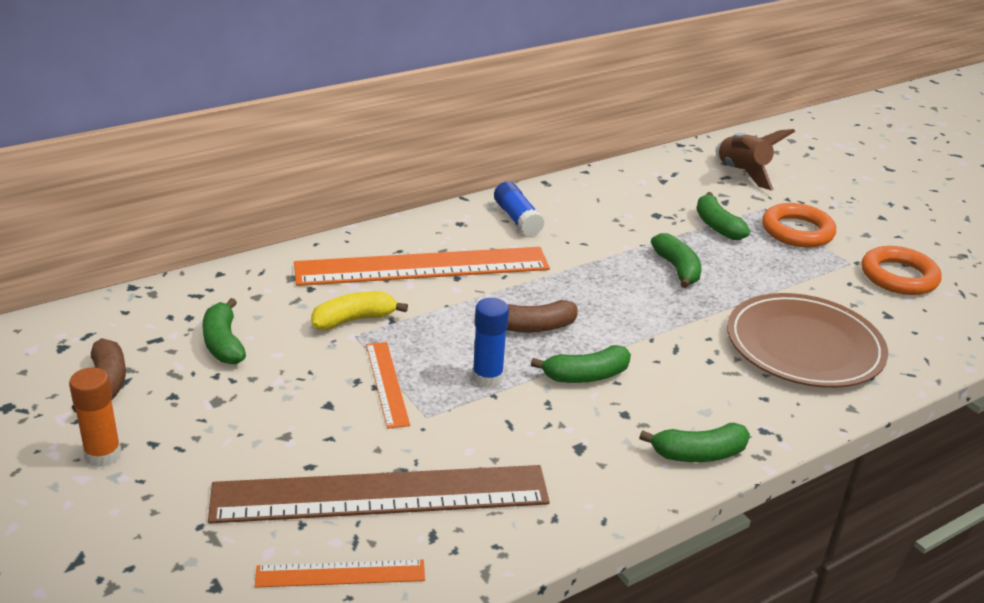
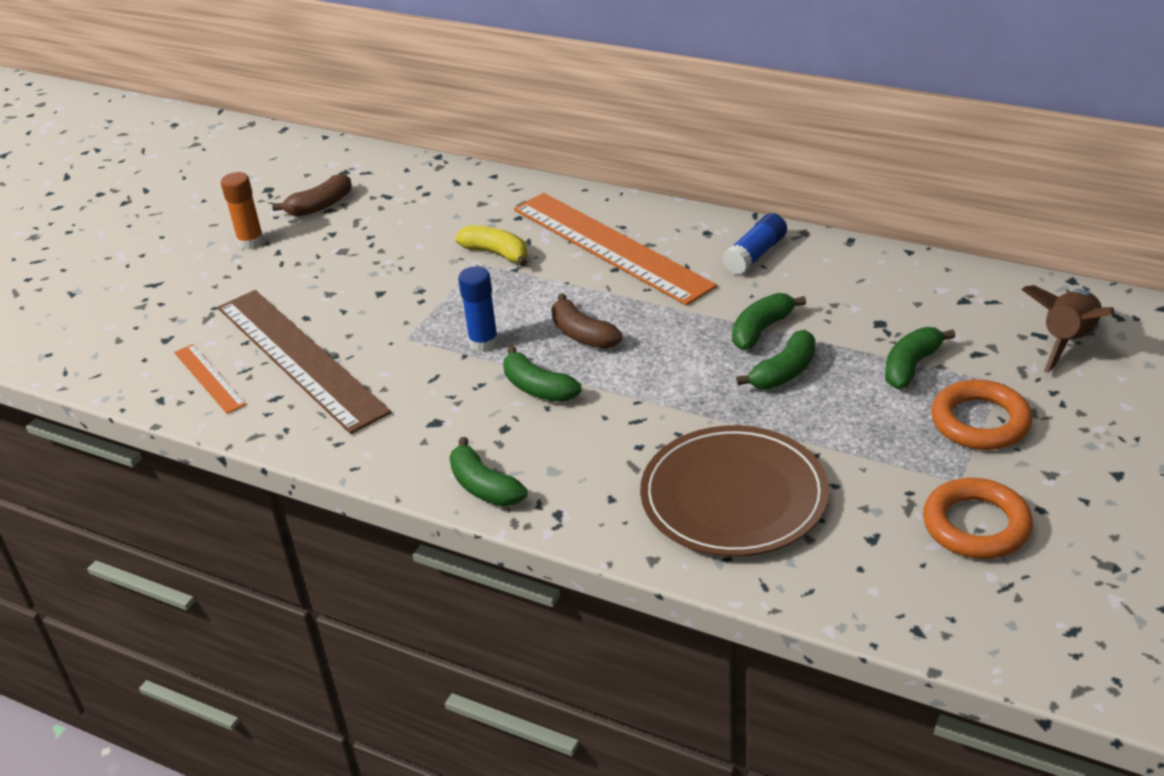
camera: 65 degrees right, 5 degrees up
(223, 343) = (409, 220): green banana -> green banana (761, 330)
(386, 383) = (429, 303): orange ruler -> none

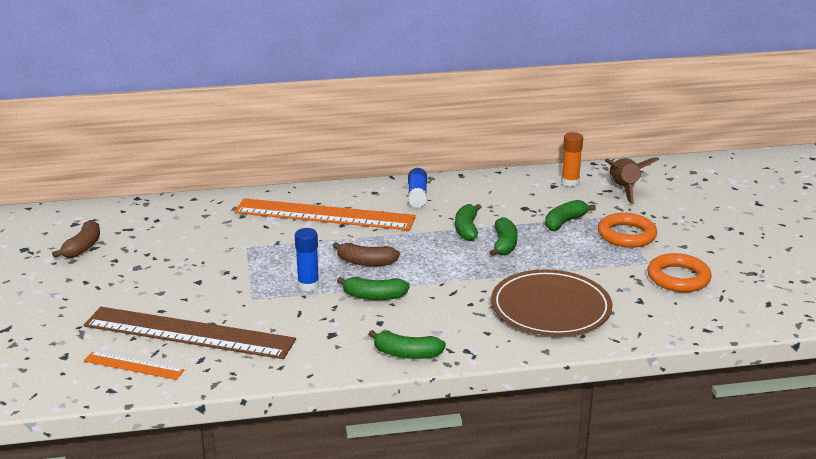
camera: 40 degrees left, 10 degrees down
(251, 242) = (55, 282): orange glue stick -> orange glue stick (570, 182)
(496, 253) = (253, 238): yellow banana -> none
(911, 366) = (564, 222): green banana -> green banana turned 45 degrees clockwise

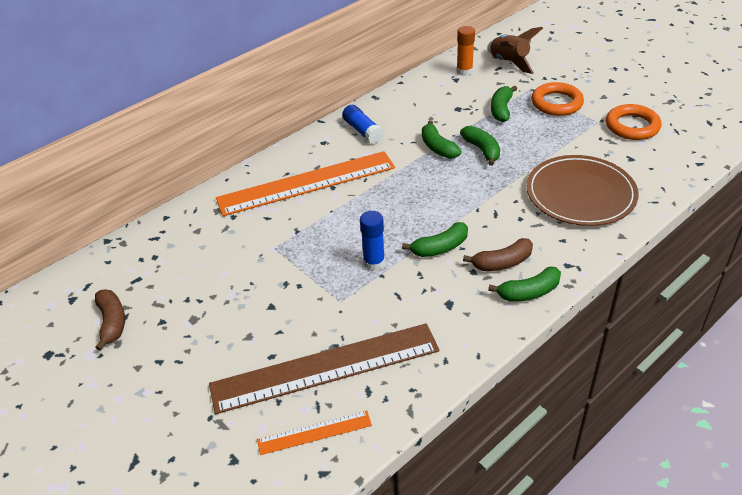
camera: 30 degrees left, 15 degrees up
(366, 262) = (395, 216): brown banana -> brown banana (502, 263)

